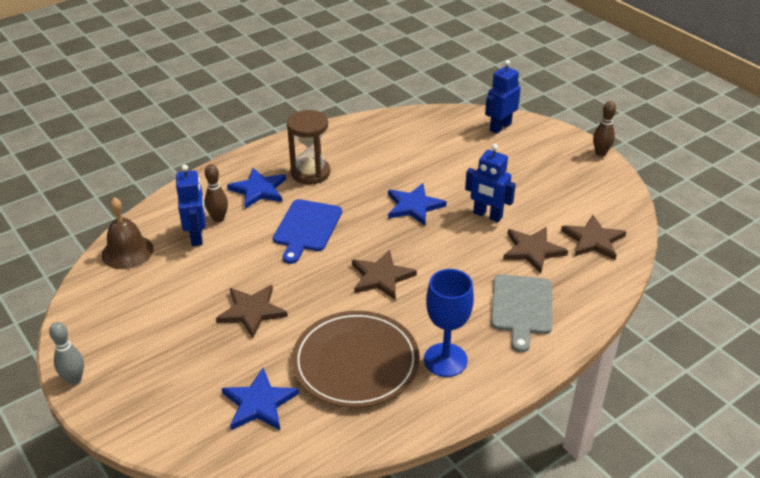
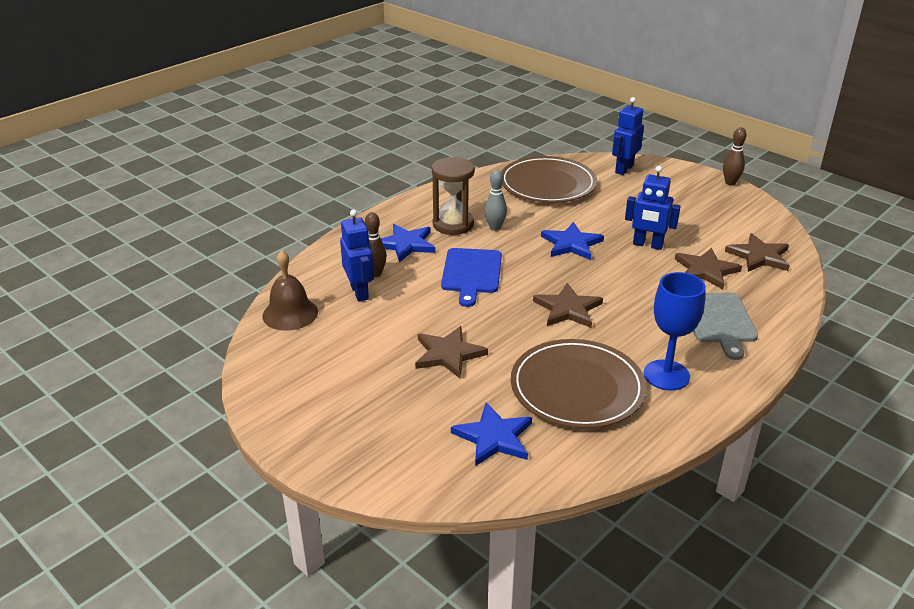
camera: 10 degrees left, 5 degrees down
(74, 379) = (283, 439): grey bowling pin -> grey bowling pin (495, 228)
(418, 137) = (547, 184): none -> brown plate

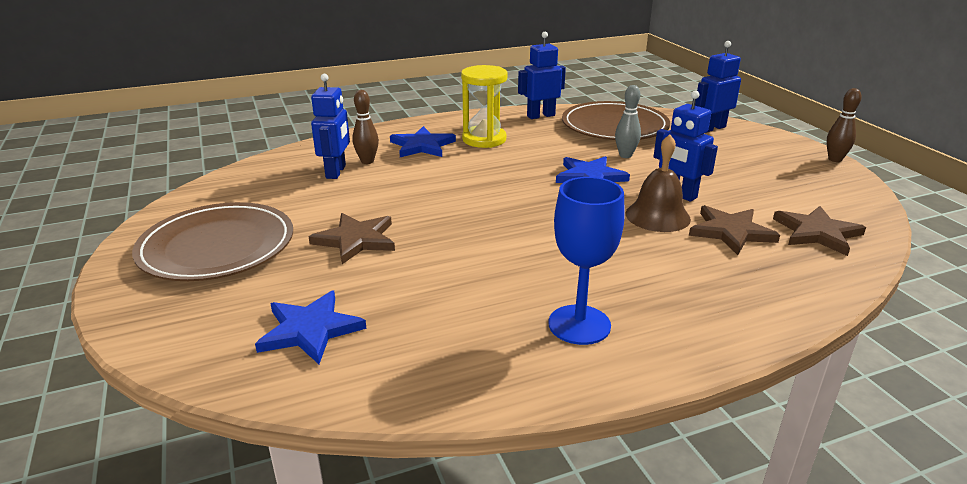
camera: 25 degrees right, 5 degrees down
(290, 313) = (257, 174): brown bell -> brown bell (657, 216)
(453, 224) = (484, 139): brown hourglass -> yellow hourglass
(471, 273) = (458, 179): blue cutting board -> none
(477, 185) = (540, 116): none -> blue robot
(495, 228) = (523, 149): grey bowling pin -> grey bowling pin (625, 155)
(568, 309) = (526, 231): brown star -> none
(577, 388) = (456, 308): brown plate -> brown plate (217, 247)
(718, 321) = (703, 285): grey cutting board -> none

